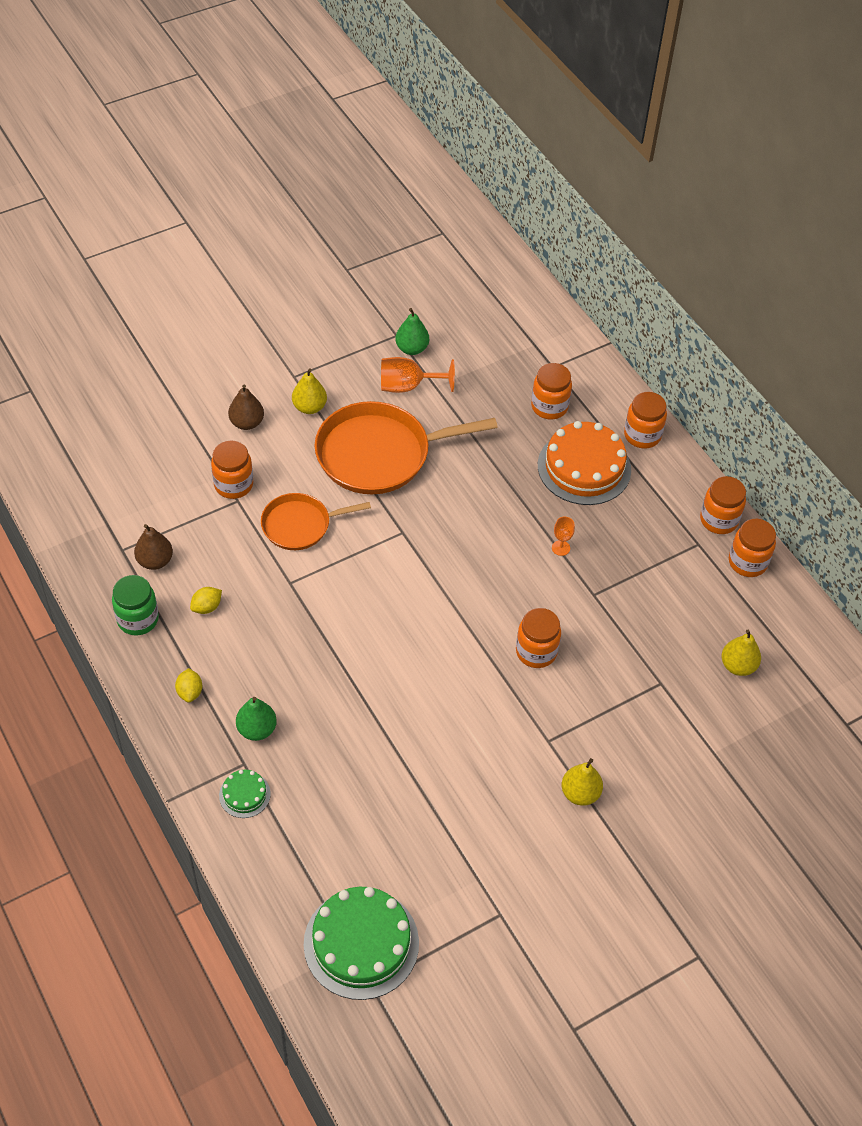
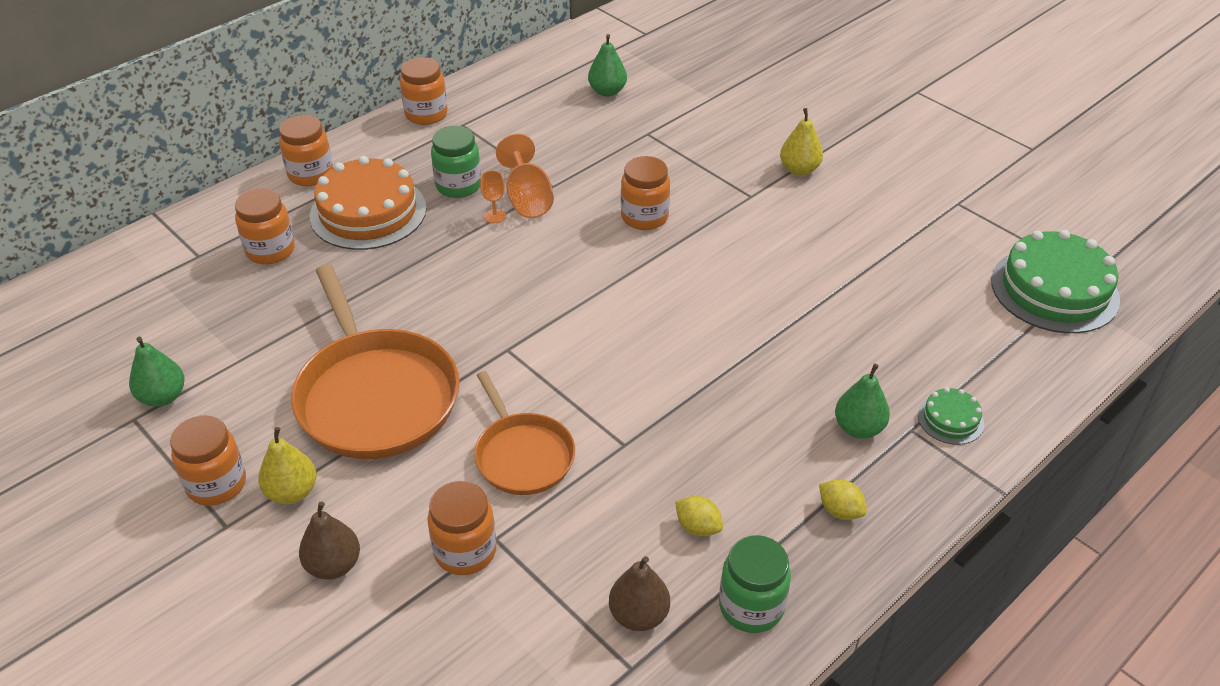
camera: 100 degrees left, 10 degrees down
(190, 692) = (840, 511): yellow lemon -> yellow lemon turned 60 degrees clockwise
(407, 386) = (241, 388): orange goblet -> orange goblet (527, 199)
(607, 529) = (458, 185): none -> green jar
(737, 666) = (607, 91): yellow pear -> green pear
(747, 562) = (478, 94): orange jar -> orange jar (216, 484)

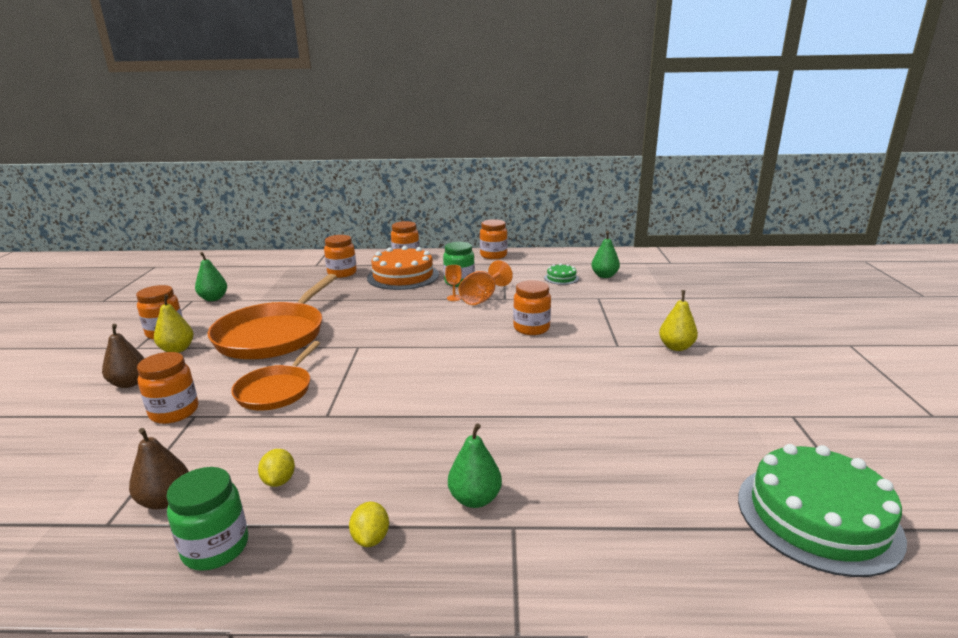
camera: 45 degrees right, 20 degrees down
(950, 419) = (558, 542): green cake -> green cake (561, 278)

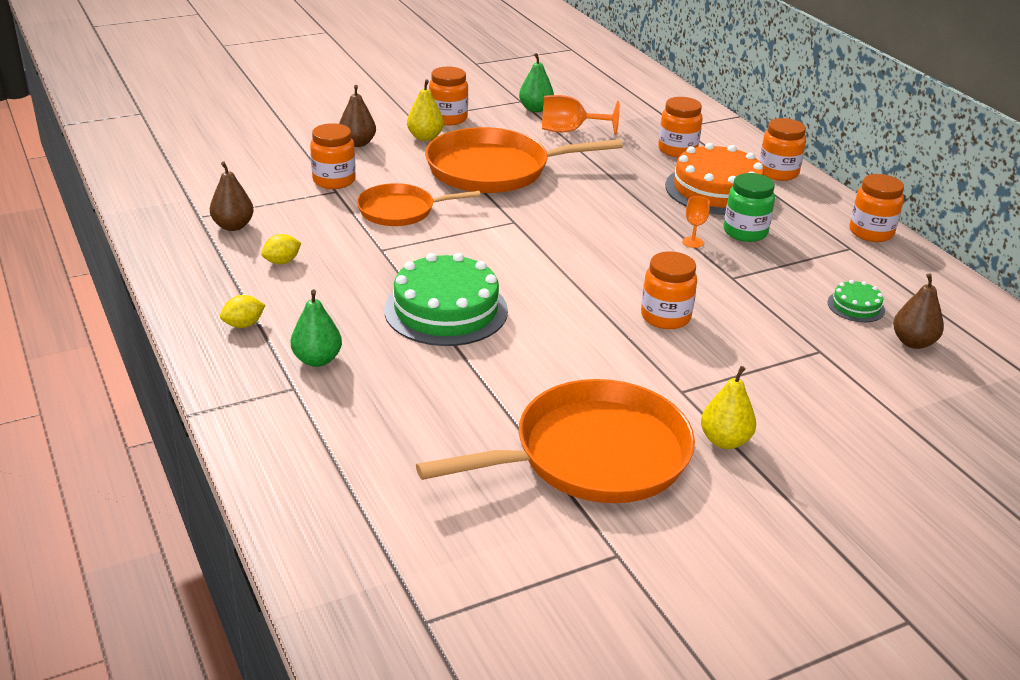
camera: 60 degrees right, 10 degrees up
(216, 548) = (200, 266): green jar -> none
(482, 298) = (714, 261): orange goblet -> orange goblet (569, 131)
(604, 276) = (913, 342): green pear -> brown pear
(677, 395) = (592, 455): none -> orange pan
(817, 516) = (417, 573): green cake -> green cake (446, 310)

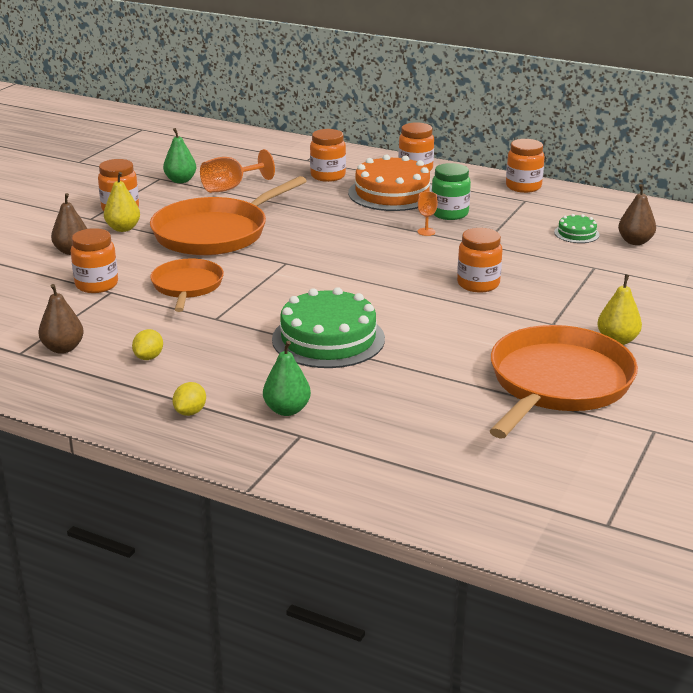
camera: 35 degrees left, 5 degrees down
(400, 210) = (187, 286): orange pan -> orange pan turned 135 degrees clockwise

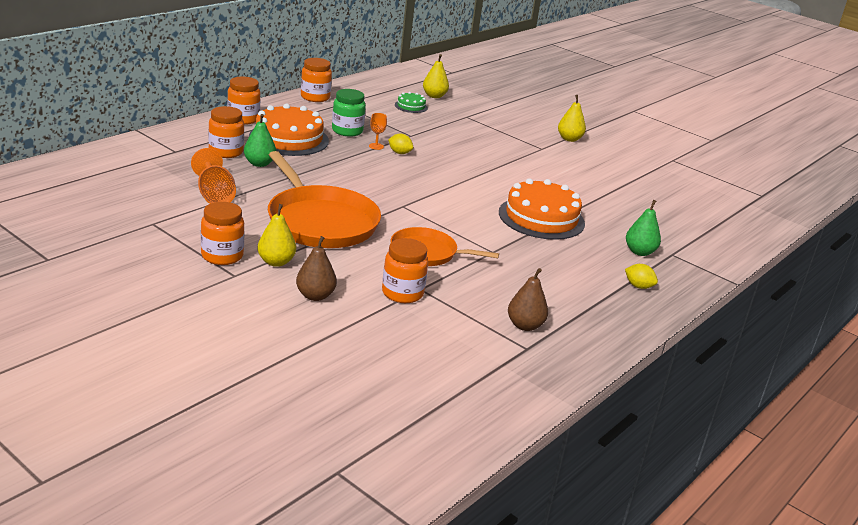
camera: 80 degrees left, 0 degrees up
(149, 357) = (551, 289): yellow lemon -> yellow lemon (399, 153)
(180, 180) = (171, 214): green pear -> green pear (259, 164)
(328, 339) = (541, 218): green cake -> orange cake
(478, 284) = (476, 153): orange jar -> none
(557, 383) = (618, 167): orange pan -> none
(635, 242) = (434, 96): brown pear -> yellow pear

